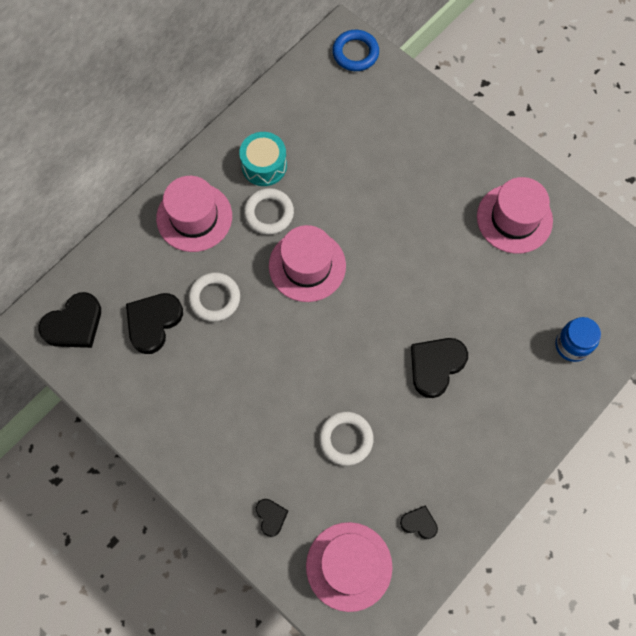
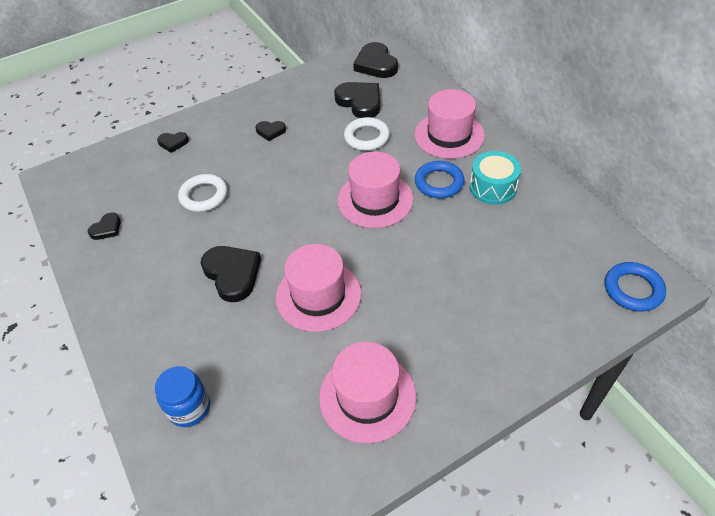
camera: 110 degrees right, 20 degrees down
(226, 407) = (270, 131): none -> black heart
(269, 213) = (439, 183): white ring -> blue ring
(349, 566) = (107, 179): pink hat -> pink hat (318, 295)

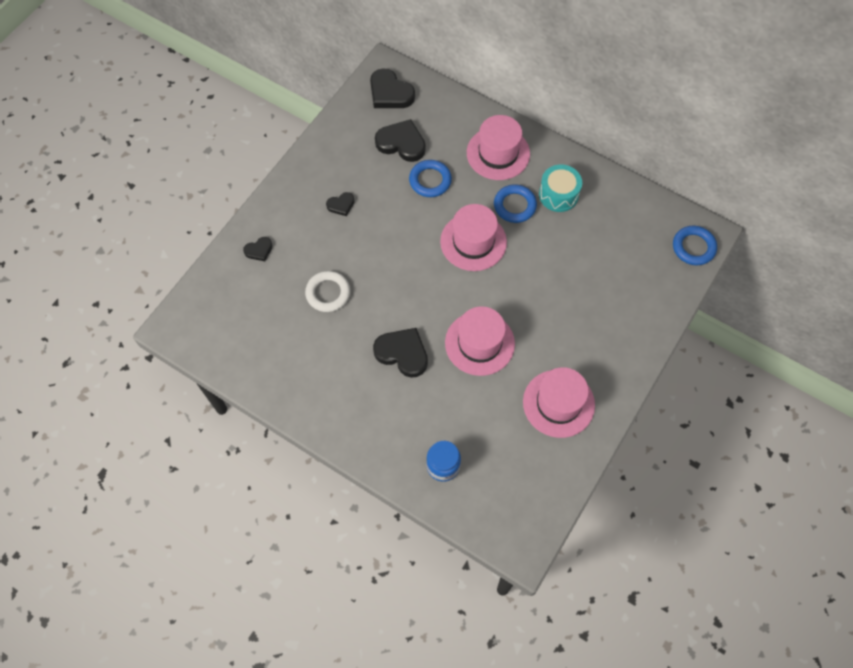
camera: 30 degrees left, 15 degrees up
(107, 229) = (266, 357): black heart -> none
(367, 137) = (430, 180): white ring -> blue ring

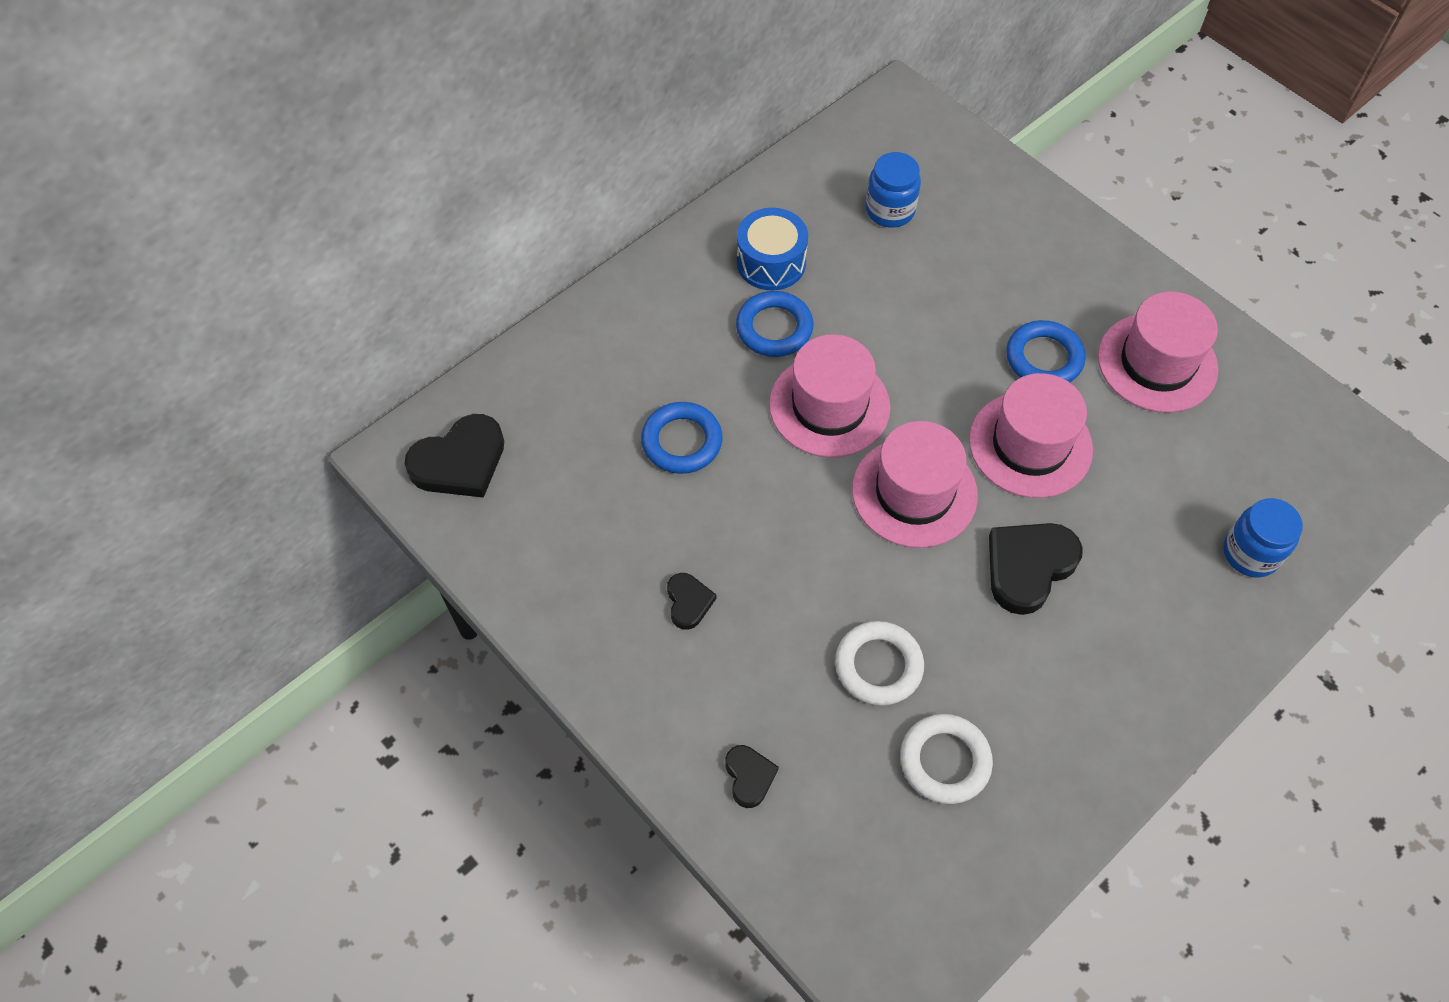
camera: 75 degrees left, 5 degrees down
(285, 331) = (944, 761): none -> white ring
(401, 143) = (583, 469): black heart -> none
(498, 153) = (659, 325): pink hat -> pink hat (914, 492)
(558, 194) = (771, 262): turquoise drum -> blue drum
(619, 245) = (890, 210): none -> blue jar
(693, 247) = (917, 122): blue ring -> blue ring (1044, 358)

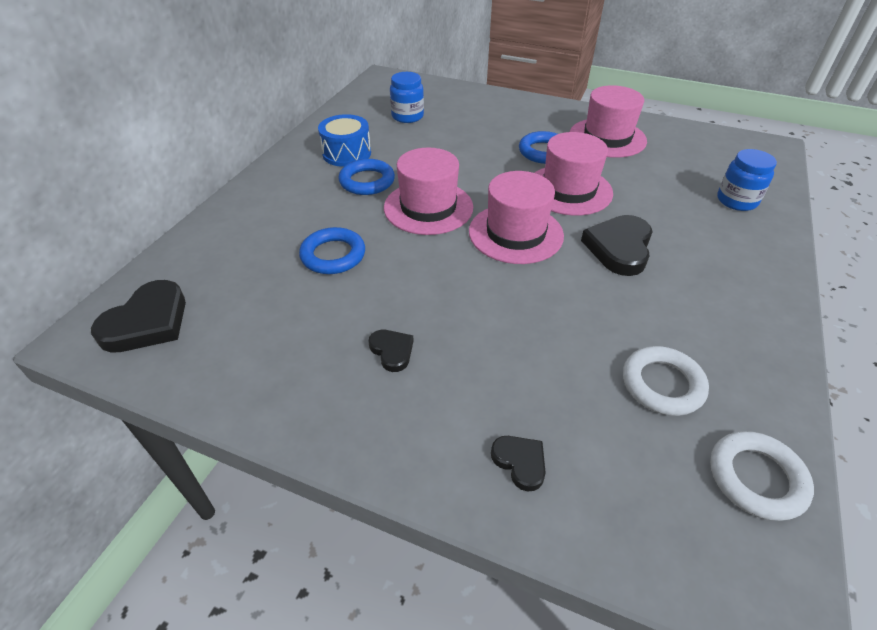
camera: 25 degrees left, 15 degrees down
(878, 666) = (566, 340): white ring -> white ring (756, 478)

